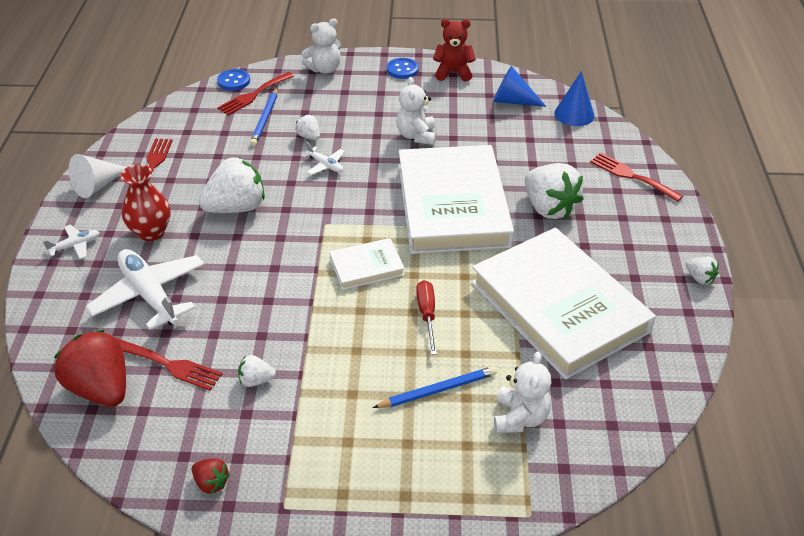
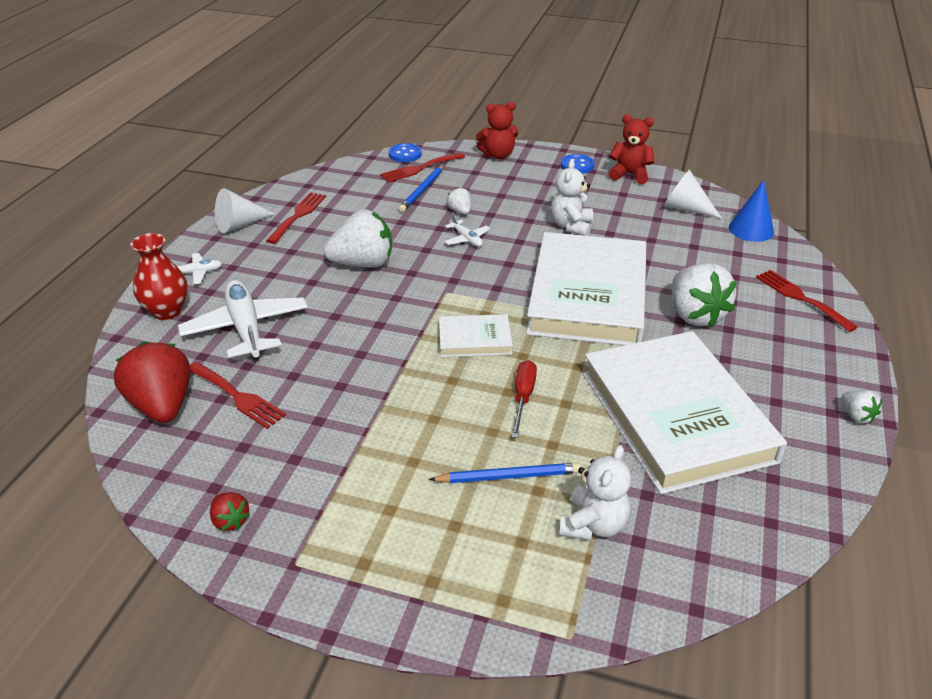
camera: 15 degrees right, 5 degrees down
(151, 232) = (272, 272): red vase -> red vase (167, 311)
(256, 380) = (317, 428): white strawberry -> none
(324, 69) = (498, 155): white teddy bear -> red teddy bear
(512, 101) = (685, 208): blue cone -> white cone

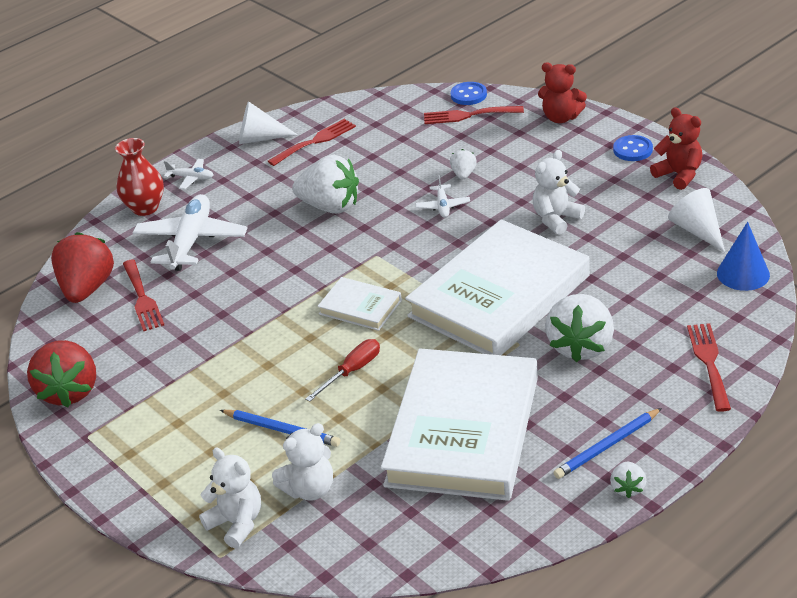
camera: 35 degrees right, 0 degrees up
(230, 521) = (70, 391): red strawberry -> red strawberry, size x2.13
(423, 190) = (449, 141): blue pencil -> blue pencil (607, 446)
(554, 592) = (237, 523): none -> white teddy bear

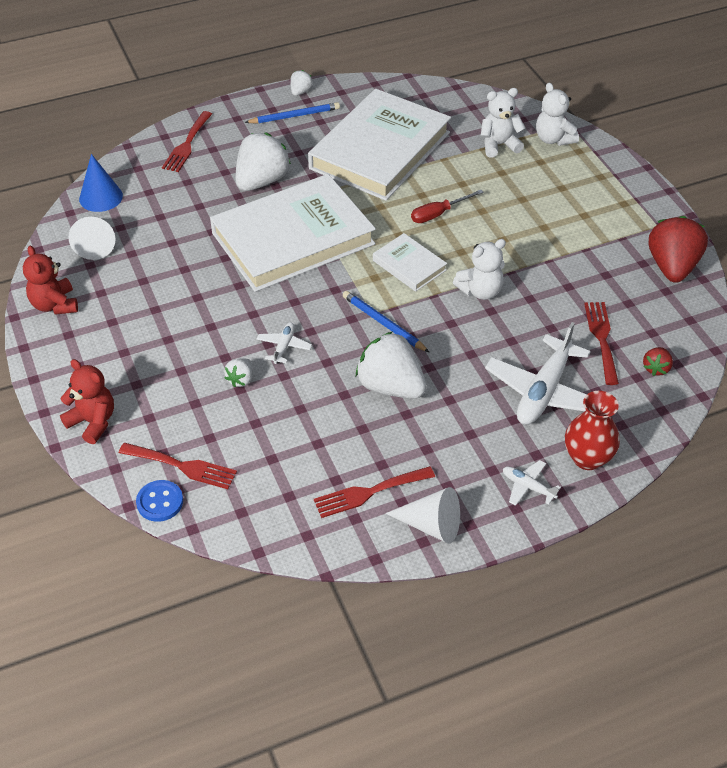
camera: 165 degrees left, 10 degrees up
(87, 288) = (656, 368): red strawberry -> red strawberry, size x0.47
(282, 430) = (506, 187): blue pencil -> blue pencil (383, 323)
(556, 219) = (195, 296): white teddy bear -> white teddy bear (480, 291)
(633, 150) = (65, 350): blue button -> none

